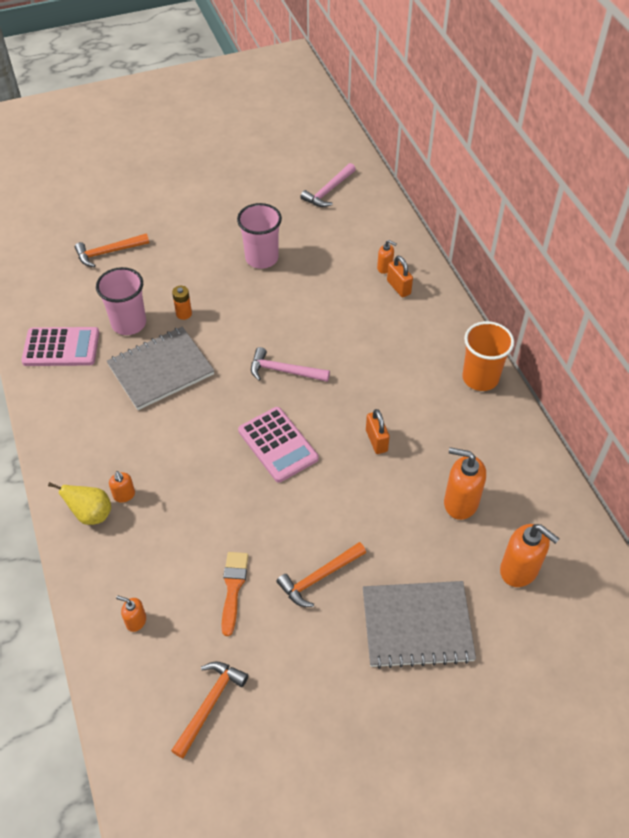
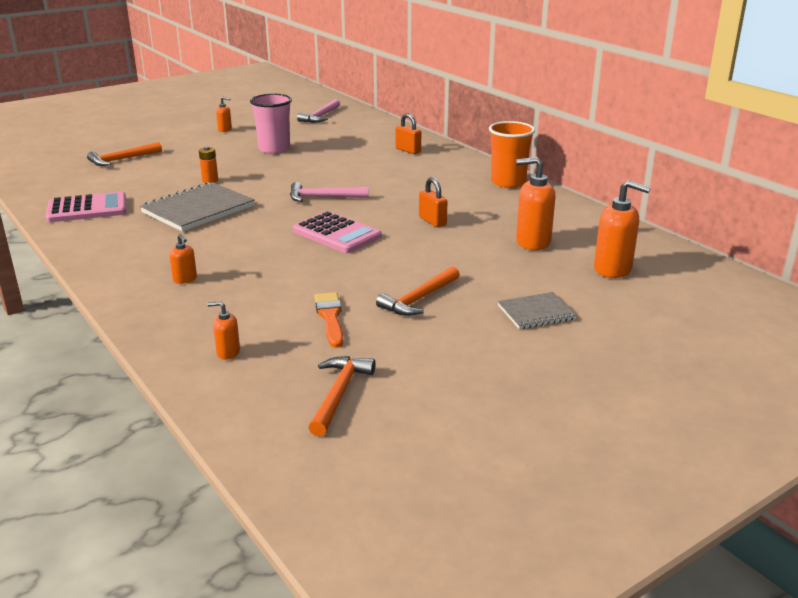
camera: 15 degrees left, 25 degrees down
(91, 514) = (151, 294): yellow pear -> none
(129, 323) = (155, 190): pink cup -> none
(385, 268) = (390, 143): orange soap dispenser -> orange soap dispenser (225, 130)
(417, 625) = (536, 312): grey notebook -> grey notebook, size x0.56

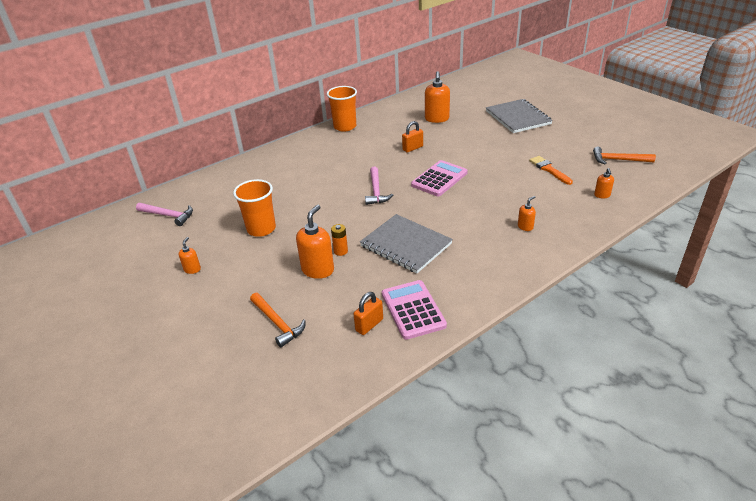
camera: 90 degrees left, 10 degrees up
(274, 149) = (261, 229): pink cup -> orange cup
(330, 317) = (549, 169): orange brush -> orange brush turned 75 degrees clockwise
(408, 150) = (276, 165): orange padlock -> orange padlock (369, 325)
(419, 299) = (517, 146): orange hammer -> none
(536, 312) = (518, 118): grey notebook -> grey notebook, size x1.77
(613, 269) = (464, 100): orange soap dispenser -> orange soap dispenser (318, 270)

